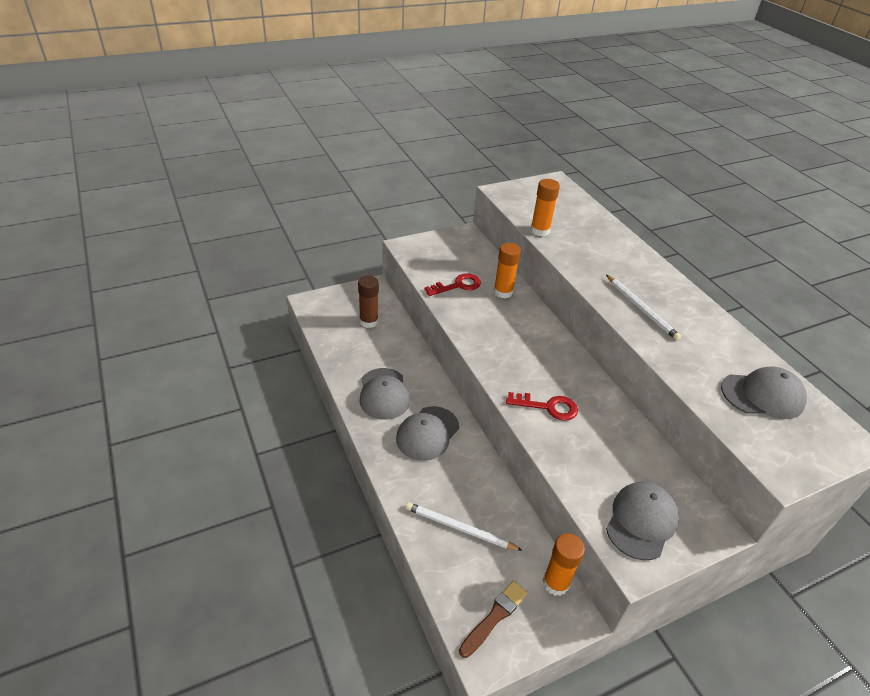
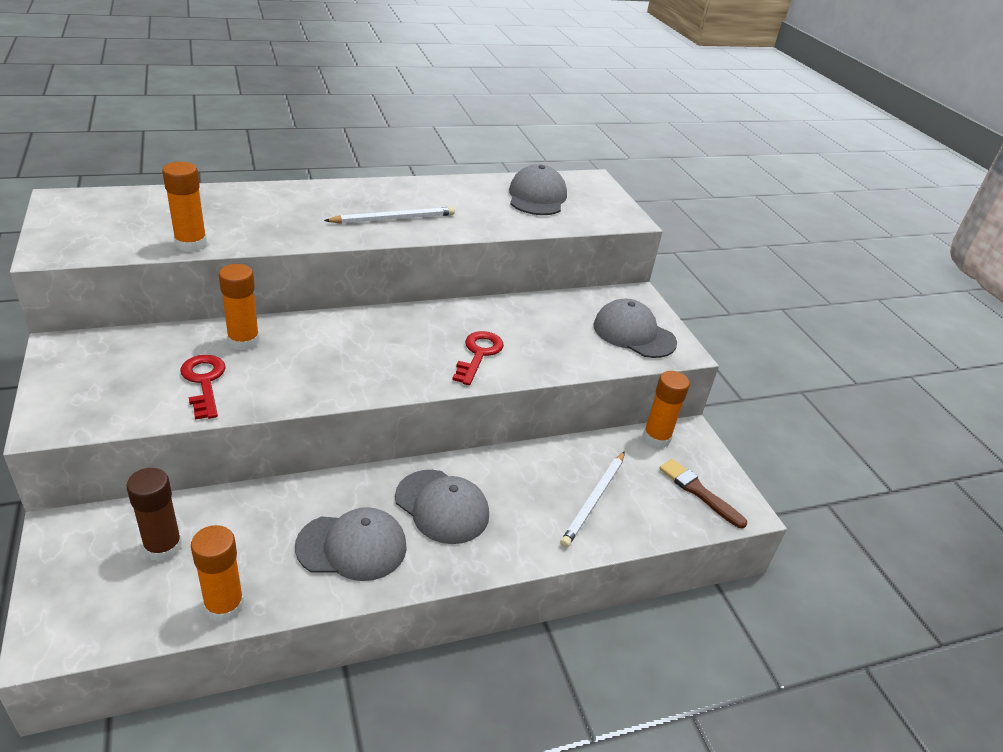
camera: 85 degrees left, 5 degrees down
(335, 351) = (224, 606): none -> orange glue stick

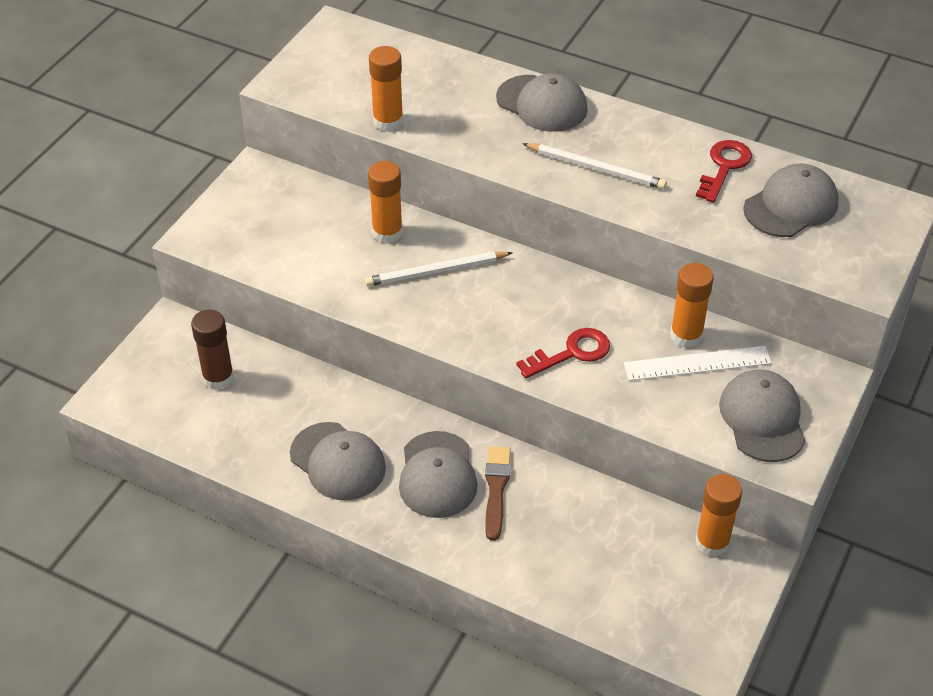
camera: 50 degrees right, 10 degrees up
(204, 382) = (323, 257): red key -> red key (724, 167)
(224, 606) = (217, 447): orange glue stick -> orange glue stick (686, 335)
(305, 196) = (542, 104): none -> grey cap
(560, 322) = (697, 363): none -> white ruler
(594, 500) = (572, 556): white pencil -> white pencil (436, 271)
(699, 492) = (684, 617): brown brush -> brown brush (496, 489)

